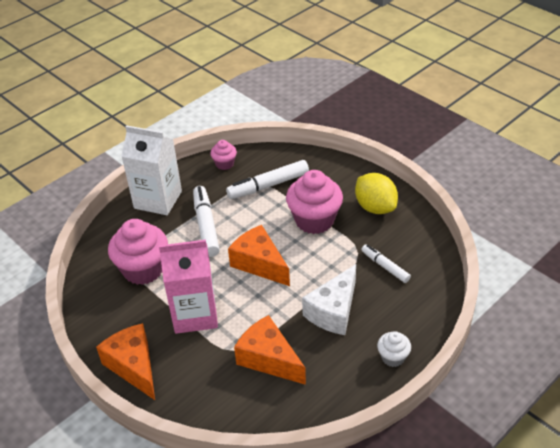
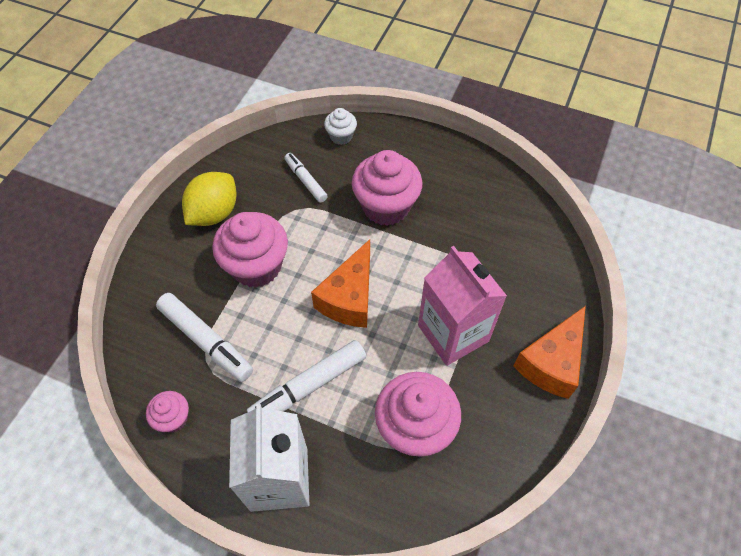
camera: 115 degrees left, 15 degrees up
(269, 359) = (472, 240): orange cheese -> none
(333, 311) = (386, 206): white cheese -> pink cupcake
(385, 266) = (305, 181): white marker -> white marker turned 120 degrees clockwise
(393, 357) = (418, 147): white cupcake -> white cupcake (341, 136)

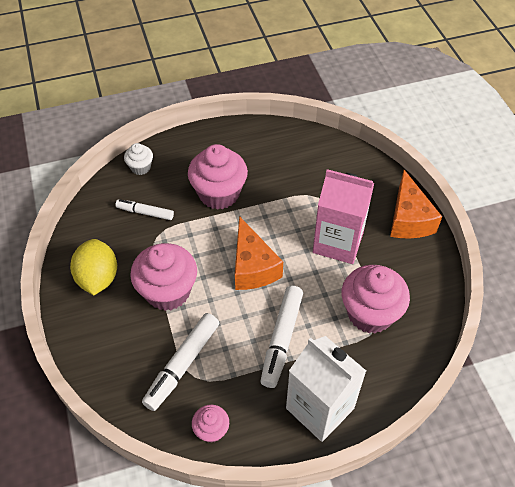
camera: 40 degrees left, 5 degrees down
(206, 341) = (182, 364): white marker -> white marker turned 120 degrees clockwise

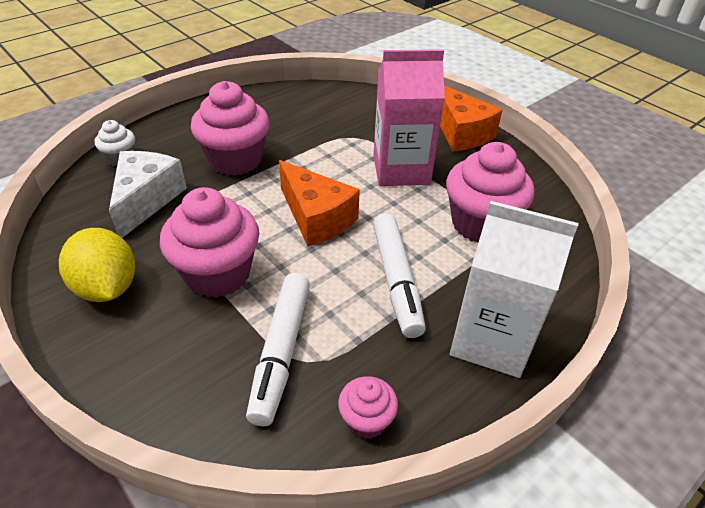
camera: 25 degrees left, 10 degrees down
(145, 212) = (147, 200): white marker -> white cheese

